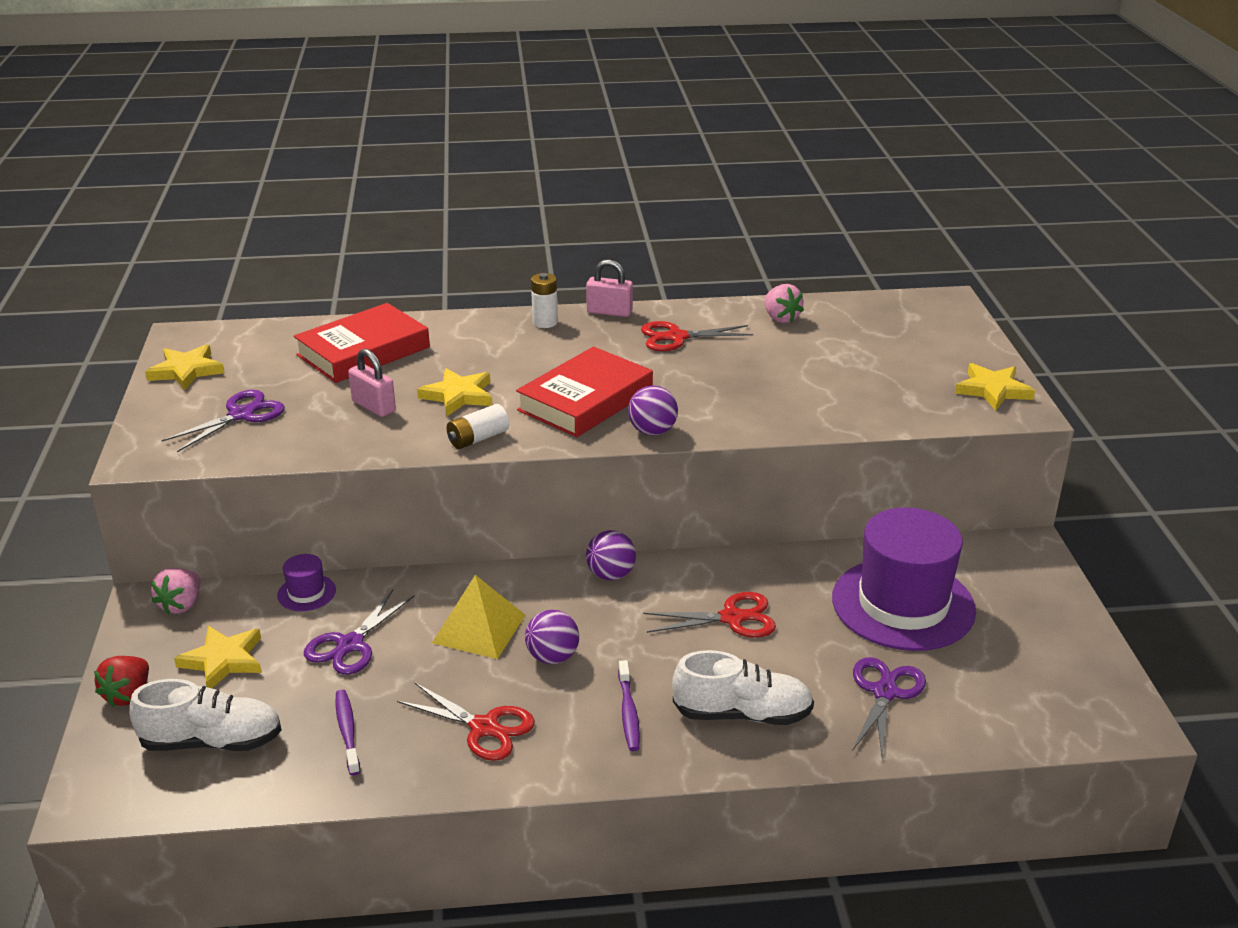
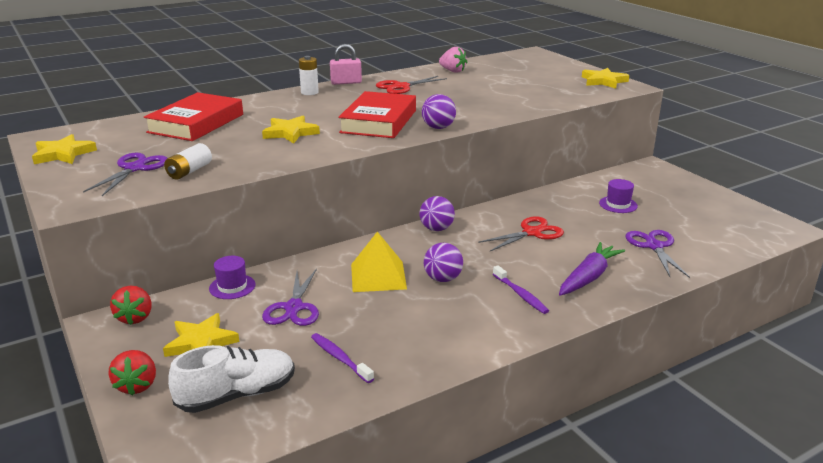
camera: 25 degrees left, 5 degrees down
(181, 605) = (135, 317): pink strawberry -> red strawberry
(373, 406) = (235, 147): pink padlock -> none
(478, 438) = (328, 150): white battery -> white battery (189, 171)
(484, 727) = (436, 328): red scissors -> none
(742, 714) = (588, 277): white shoe -> purple carrot
(903, 604) = (618, 204): purple hat -> purple hat, size x0.41

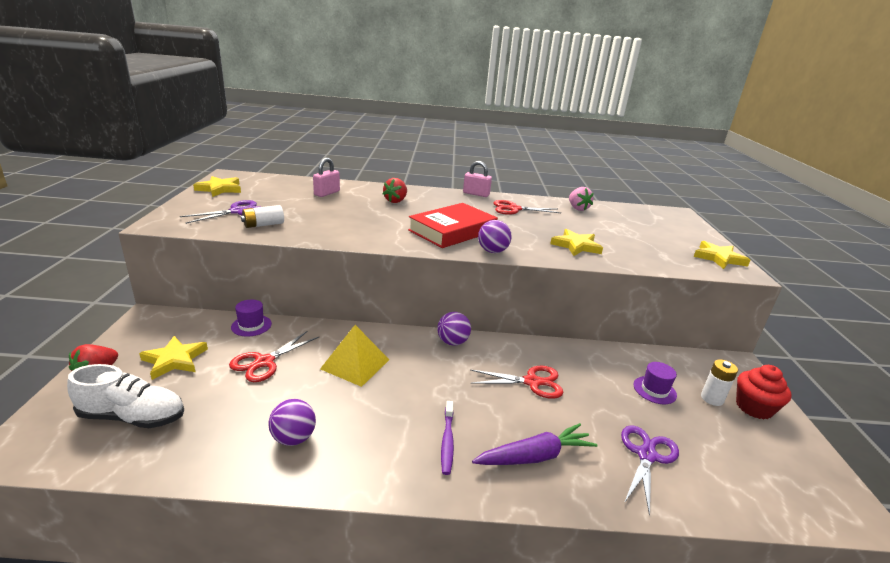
camera: 30 degrees right, 0 degrees up
(135, 317) = (168, 321): red strawberry -> red strawberry (396, 201)
(196, 123) = (327, 193): red book -> pink padlock
(290, 133) = (374, 219): yellow star -> yellow star (576, 246)
(294, 308) = (264, 362): purple scissors -> red scissors
(309, 92) = (437, 194): white battery -> white battery (712, 399)
(340, 358) = (234, 424): purple toothbrush -> none
(442, 279) = (400, 391): purple ball -> purple ball (293, 438)
(686, 191) = (754, 407): none -> red cupcake

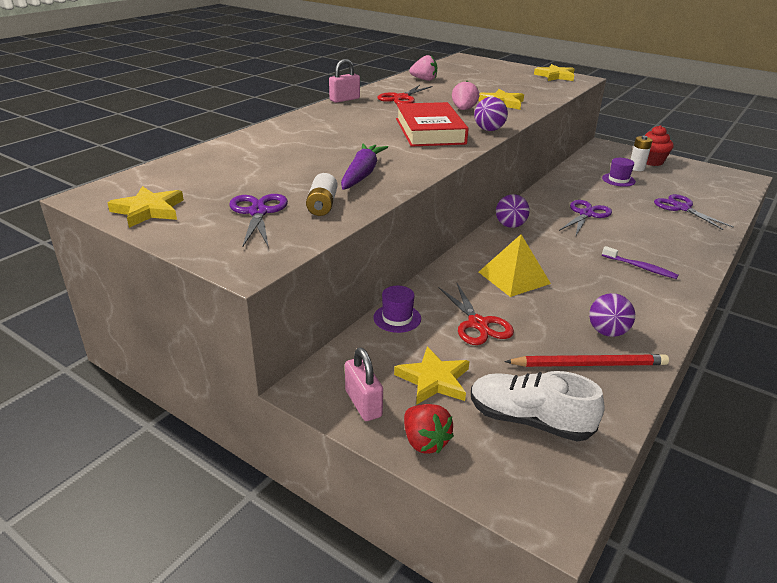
camera: 55 degrees left, 5 degrees up
(133, 417) = (529, 420): white shoe -> white shoe turned 105 degrees counterclockwise
(230, 435) = (588, 364): none -> red pencil
(327, 193) = (254, 156): pink padlock -> pink padlock (363, 403)
(396, 201) = (323, 133): red strawberry -> none
(528, 234) = (463, 109): none -> pink strawberry
(532, 382) = (586, 214): red scissors -> purple scissors
(535, 456) = (669, 242): purple carrot -> purple carrot (362, 174)

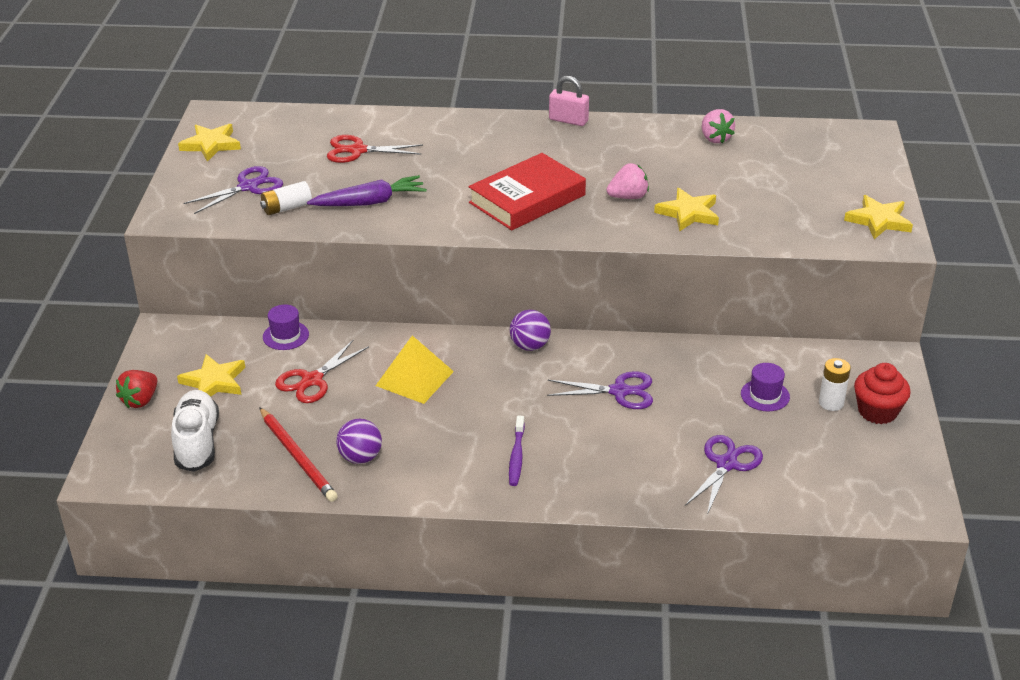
camera: 60 degrees right, 5 degrees up
(363, 403) = (162, 359): pink padlock -> none
(401, 98) = (619, 148): red scissors -> red scissors (357, 151)
(489, 130) = (575, 231): purple ball -> none

